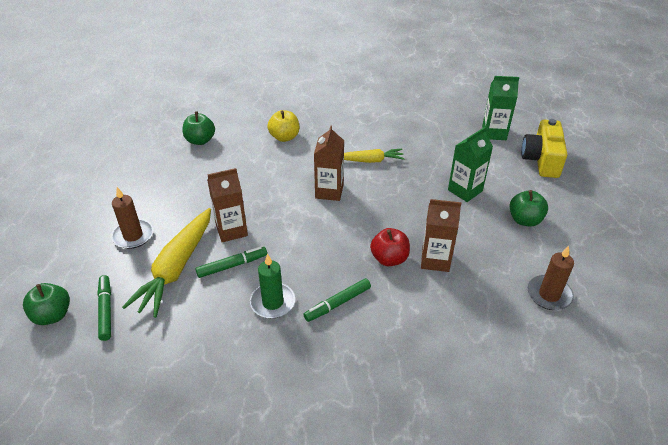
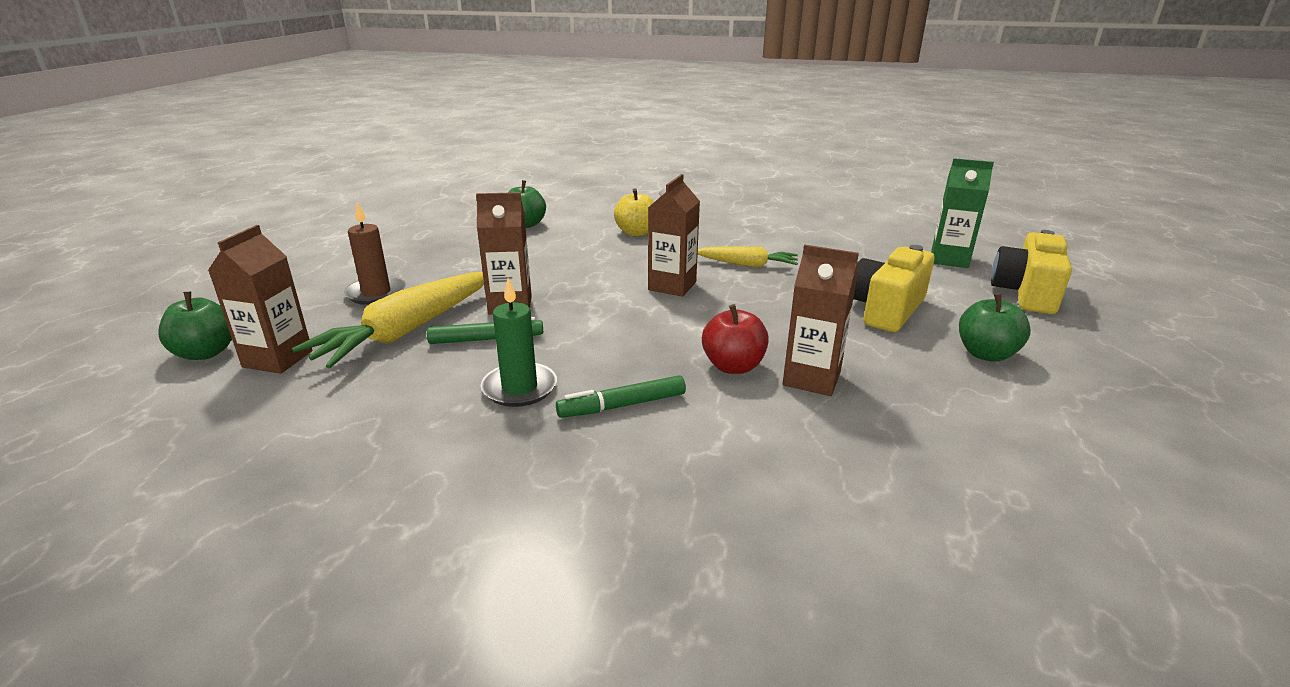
camera: 15 degrees right, 15 degrees down
(106, 310) = (278, 359): green marker -> brown carton
(465, 190) = (886, 309): green carton -> yellow camera
(549, 294) = (1021, 456): brown candle -> none

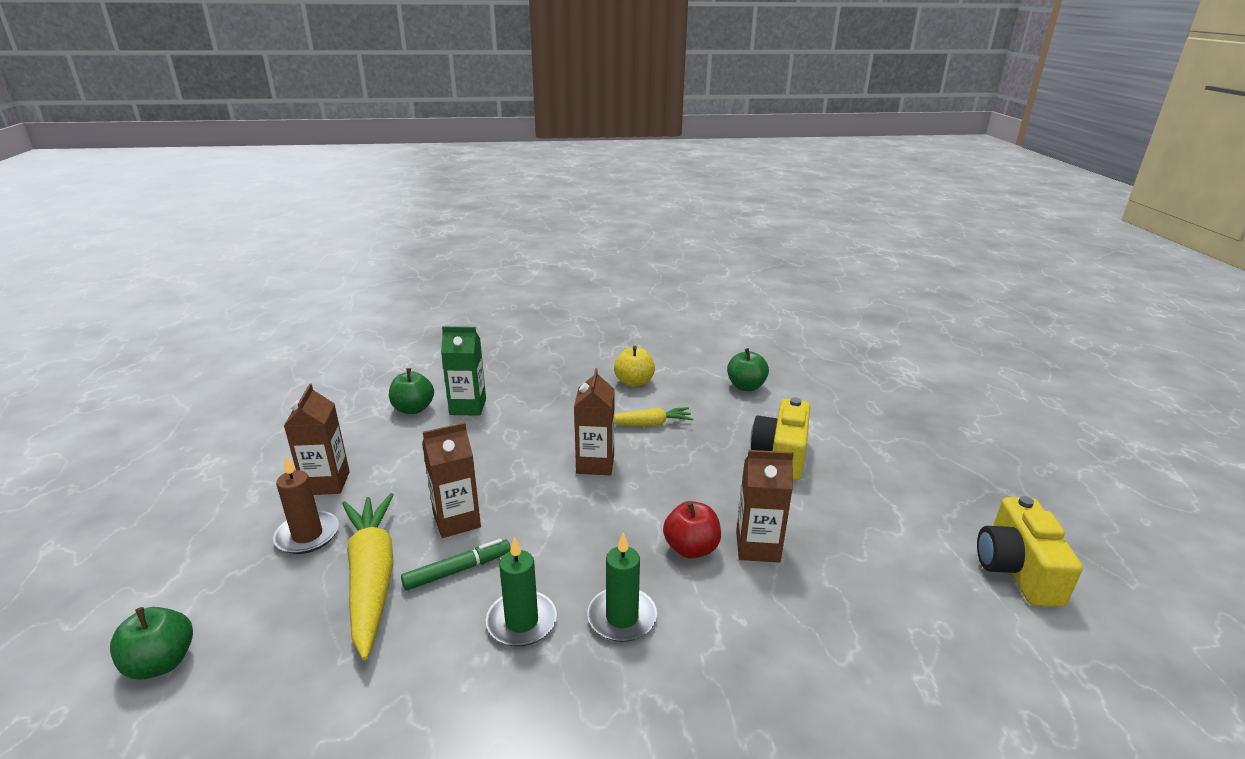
camera: 20 degrees left, 0 degrees up
(278, 359) = (252, 650): brown carton -> brown carton (326, 483)
(407, 331) = (372, 578): yellow carrot -> yellow carrot turned 150 degrees clockwise
(622, 405) = (622, 617): green marker -> green candle
(636, 233) = (529, 401): yellow apple -> yellow apple (634, 382)
(949, 259) = (804, 387): green carton -> green carton (468, 407)
(986, 354) = (870, 488): green apple -> green apple (746, 386)
(1026, 293) = (872, 415): yellow camera -> yellow camera (1016, 570)

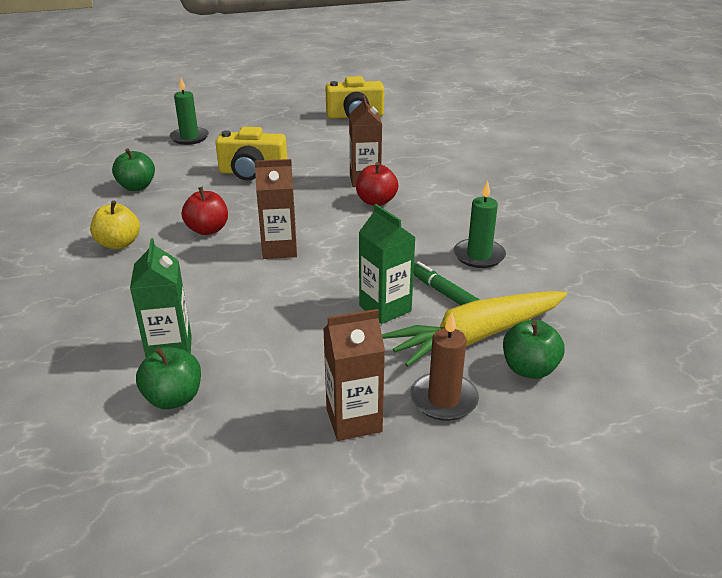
camera: 100 degrees left, 5 degrees up
(161, 663) = (634, 425): green apple -> green apple (529, 369)
(457, 521) = (385, 308): brown carton -> green carton
(622, 617) = (453, 220): green candle -> green candle (189, 138)
(647, 424) = (207, 230): yellow carrot -> red apple

